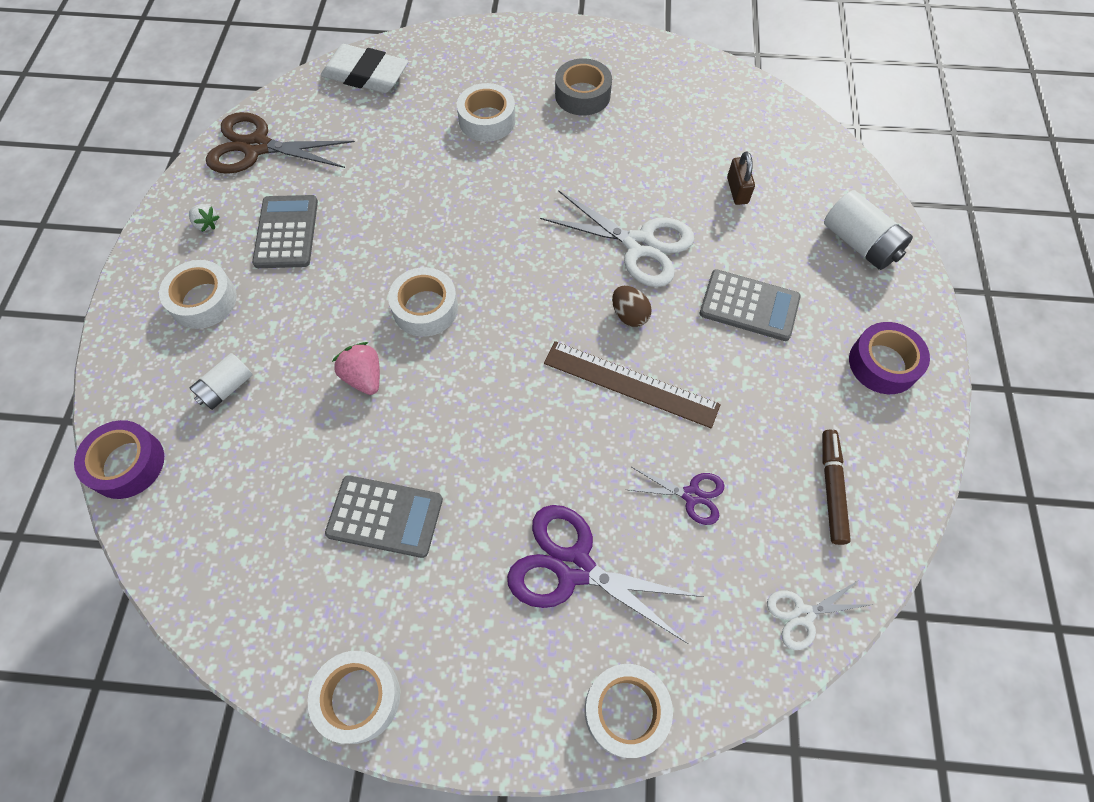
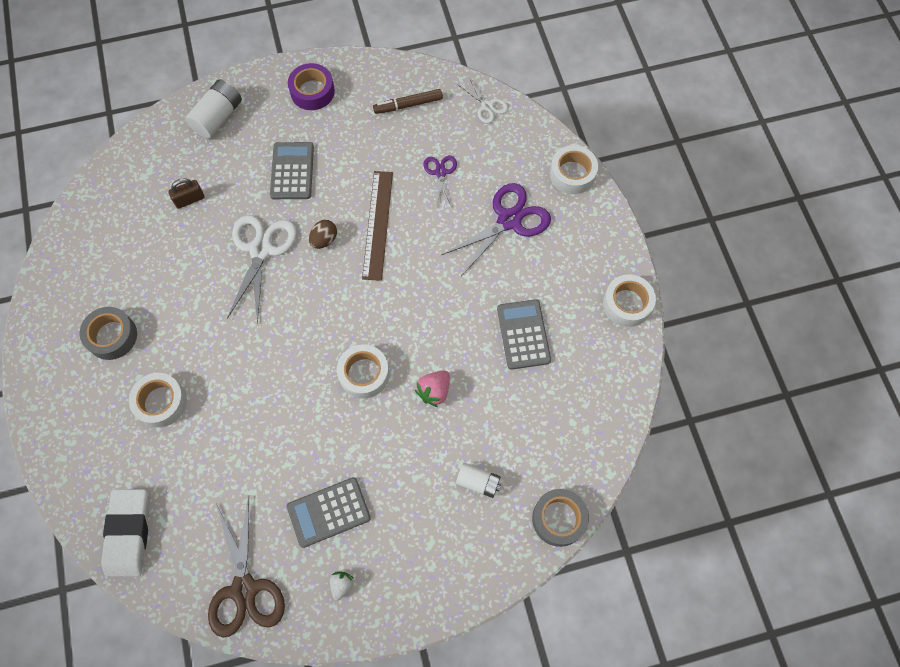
camera: 110 degrees left, 5 degrees up
(127, 464) = (558, 519): purple tape -> grey tape
(203, 300) = (414, 543): white tape -> none
(574, 567) = (509, 220): purple scissors -> purple scissors turned 135 degrees counterclockwise

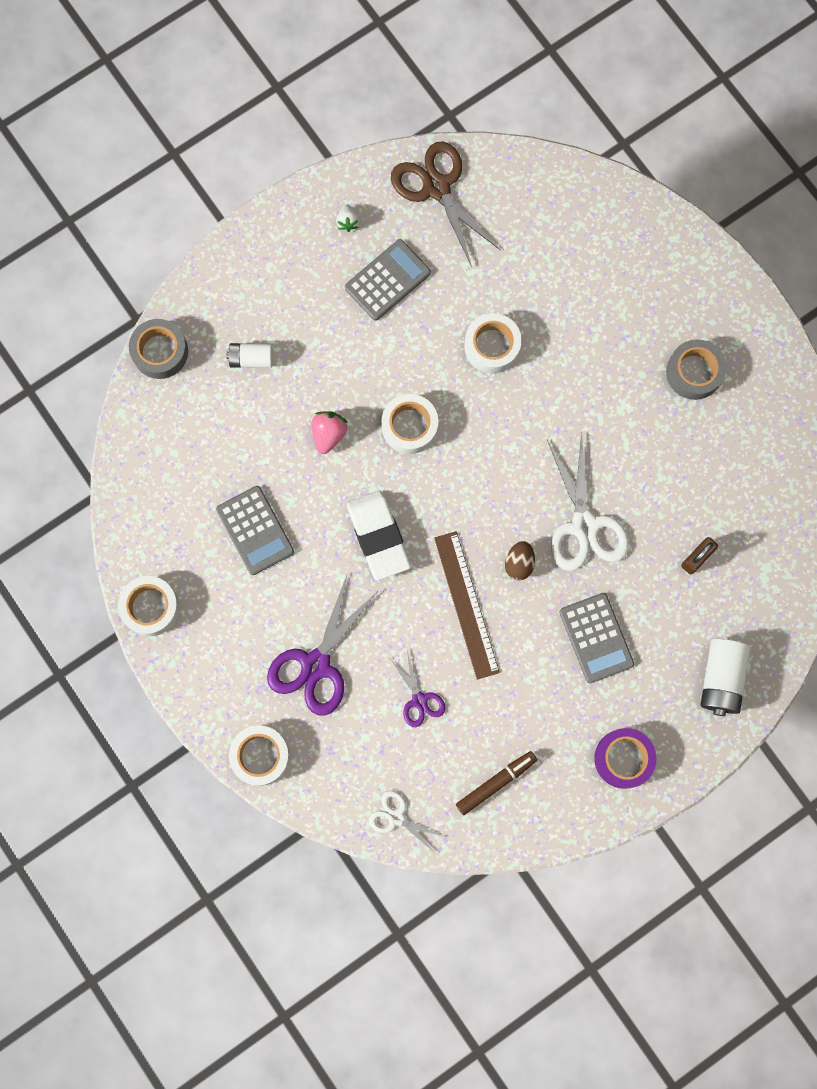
camera: 160 degrees right, 10 degrees up
(129, 533) = (569, 196): white eraser -> white eraser (378, 536)
(161, 402) = (605, 324): white tape -> white tape (492, 346)

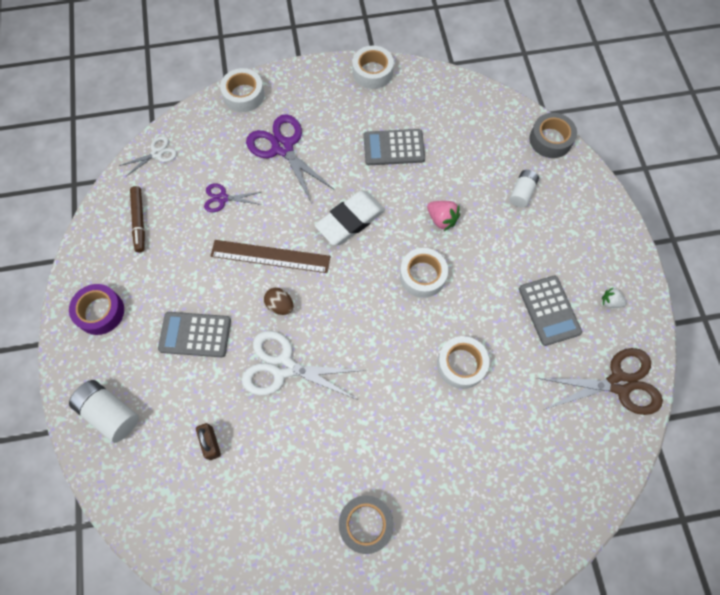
camera: 115 degrees right, 10 degrees down
(378, 536) = (350, 220): white eraser -> white eraser turned 45 degrees counterclockwise

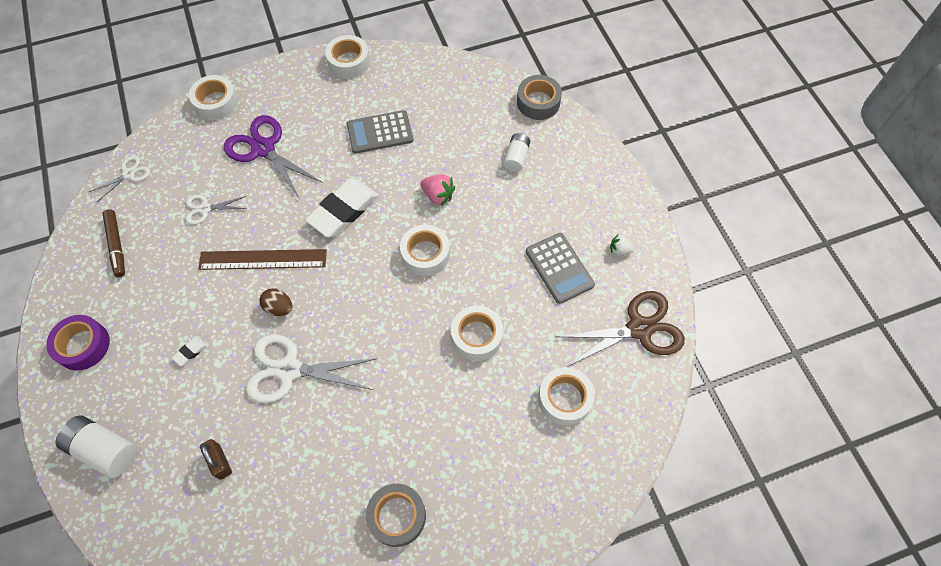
camera: 10 degrees left, 5 degrees down
(195, 334) = (190, 352): grey calculator -> white eraser
(222, 198) = (205, 209): purple scissors -> white scissors
(537, 440) = (564, 399): none -> white tape

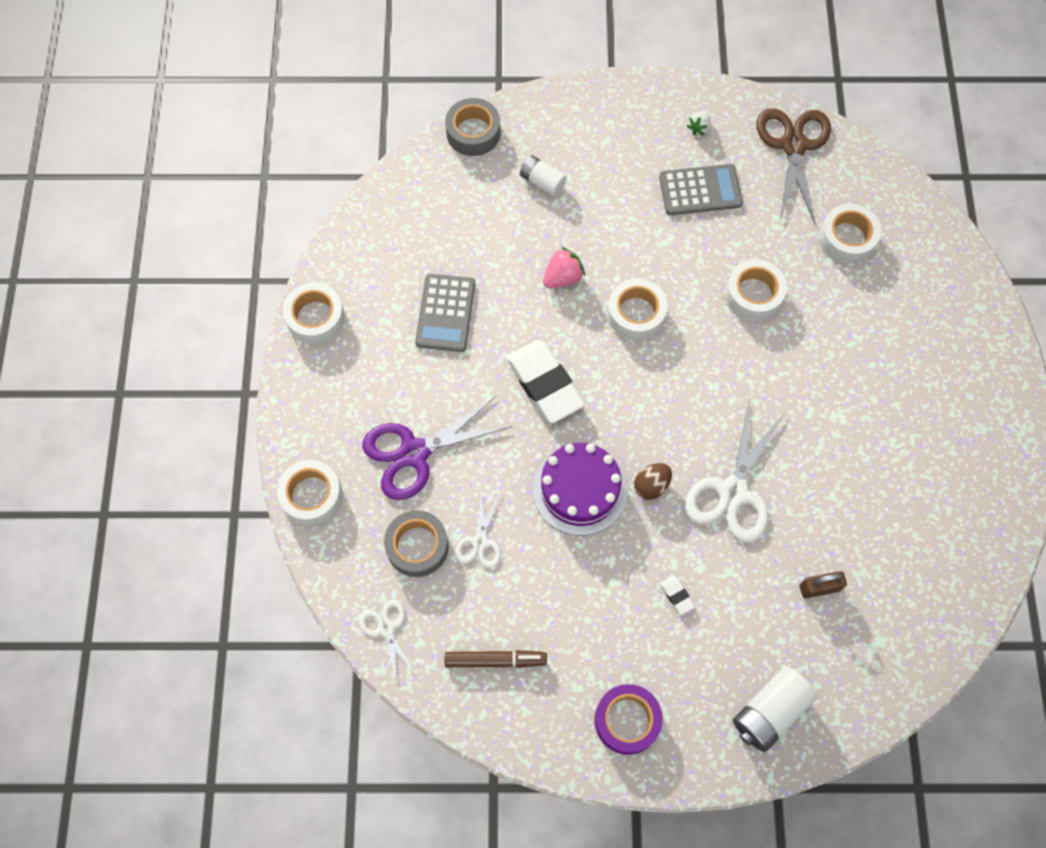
camera: 70 degrees left, 5 degrees up
(263, 259) = (579, 489): brown ruler -> purple cake
(397, 516) = (924, 427): grey tape -> grey tape (417, 546)

